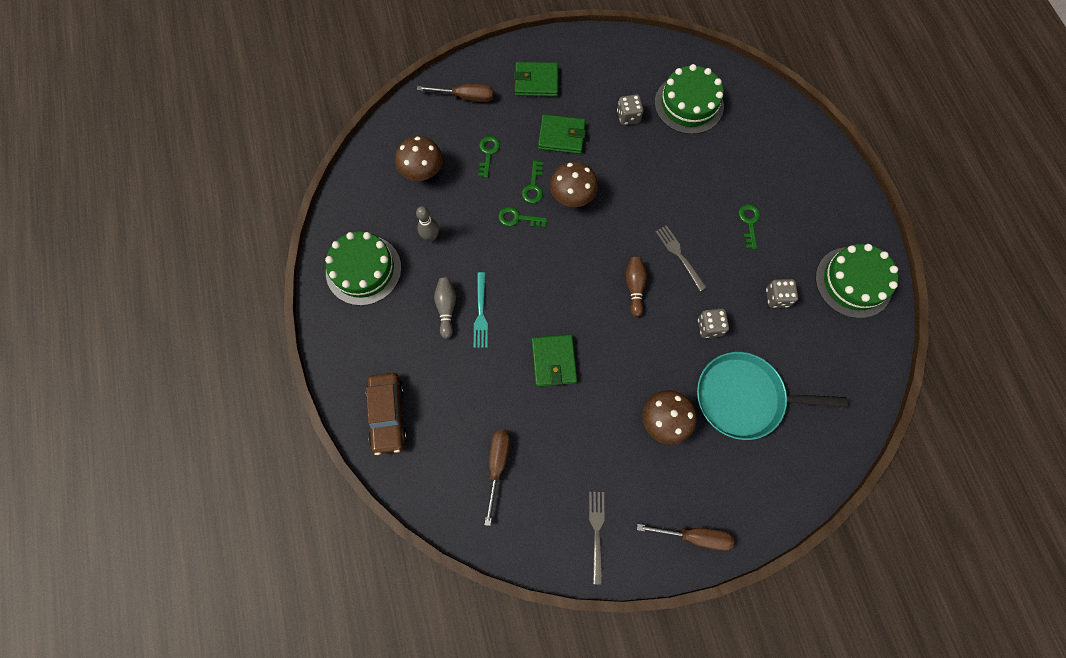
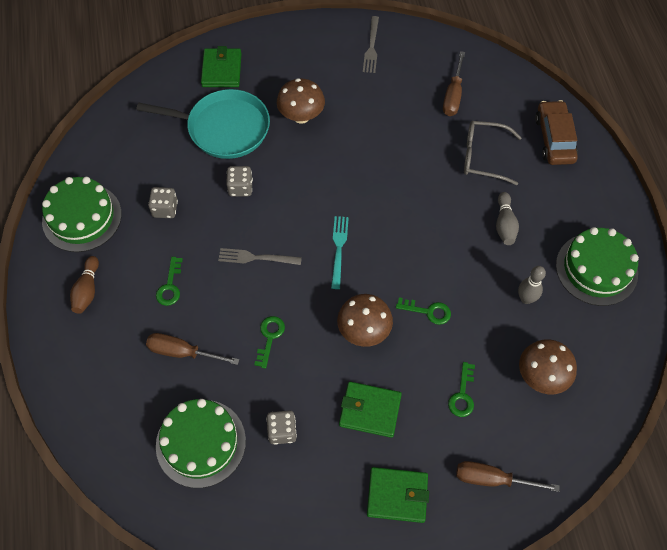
camera: 175 degrees left, 10 degrees down
(465, 385) = (483, 157): none -> grey glasses
(481, 314) = (469, 217): turquoise fork -> turquoise fork (338, 248)
(533, 186) = (408, 348): green key -> green key (269, 337)
(554, 361) = (398, 170): green wallet -> green wallet (221, 70)
(634, 287) = (308, 229): brown bowling pin -> brown bowling pin (87, 290)
(679, 255) = (255, 258): grey fork -> grey fork turned 120 degrees clockwise
(694, 536) = (292, 39): brown screwdriver -> brown screwdriver (182, 352)

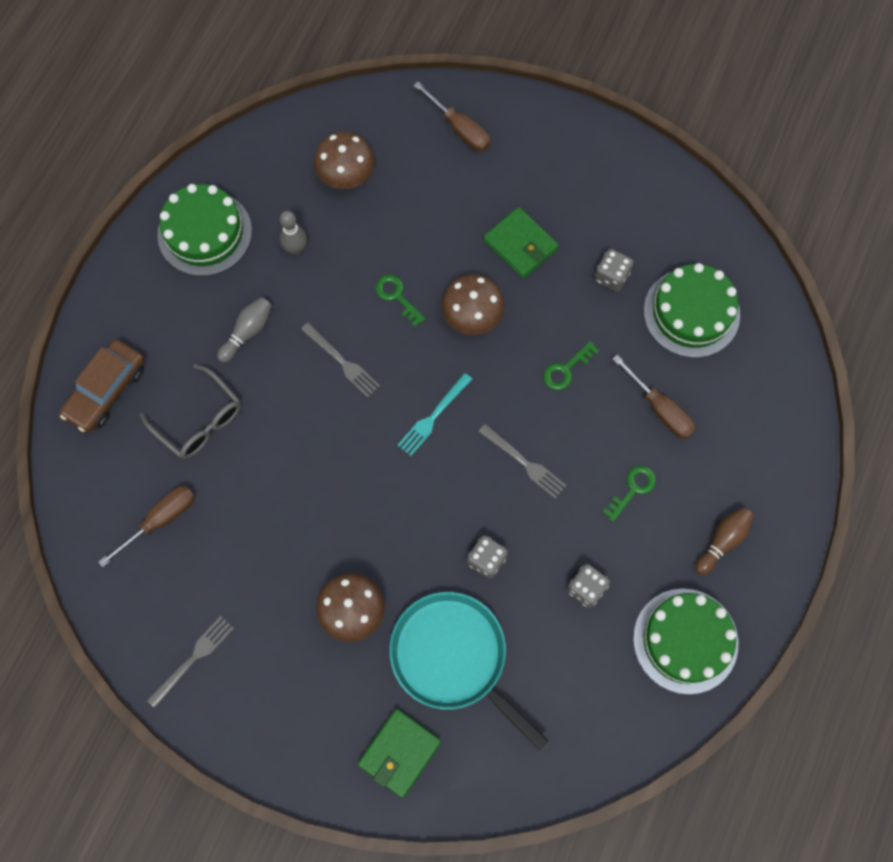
camera: 145 degrees left, 10 degrees up
(397, 495) = (548, 166): green wallet -> none
(426, 245) = (343, 362): none -> grey fork
(462, 395) = (428, 206): green key -> none

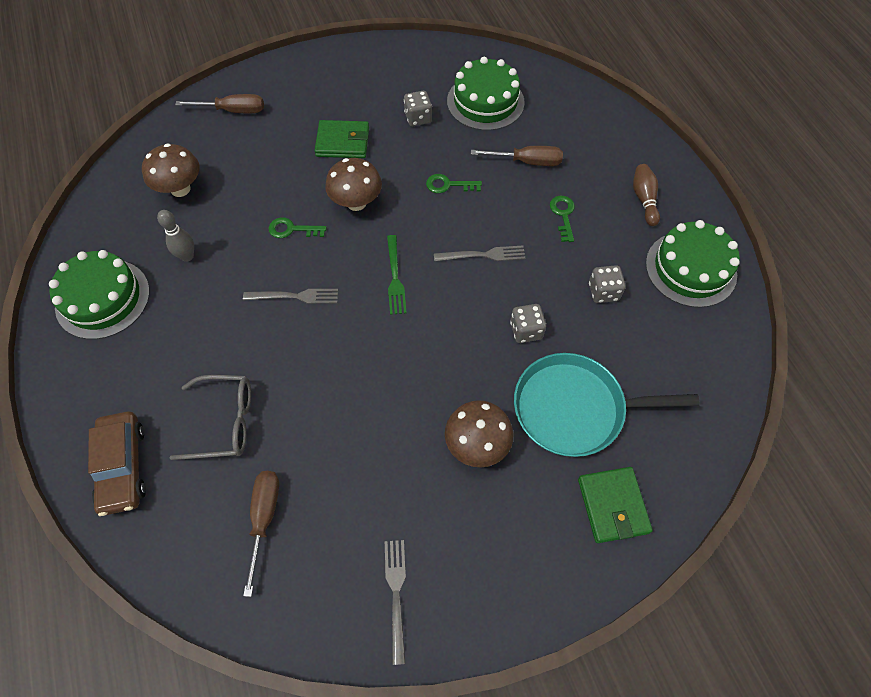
camera: 45 degrees left, 10 degrees down
(248, 332) = (203, 334): grey bowling pin -> none
(433, 417) = (395, 278): turquoise fork -> green fork
(566, 369) = (448, 185): green key -> green key turned 90 degrees clockwise

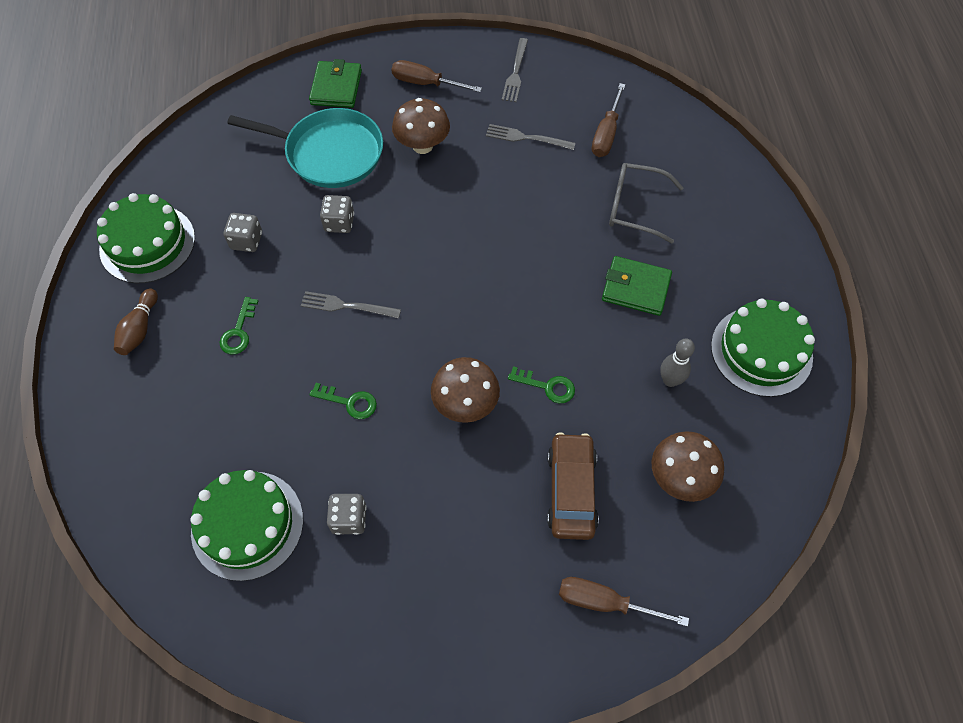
camera: 165 degrees left, 0 degrees up
(123, 467) = (723, 192): brown car -> brown car (571, 490)
(296, 296) = (554, 306): grey fork -> grey fork (525, 138)
(343, 142) = (461, 502): green wallet -> green wallet (635, 288)
(395, 278) = (447, 302): green fork -> none
(527, 162) = (241, 412): brown screwdriver -> brown screwdriver (425, 83)

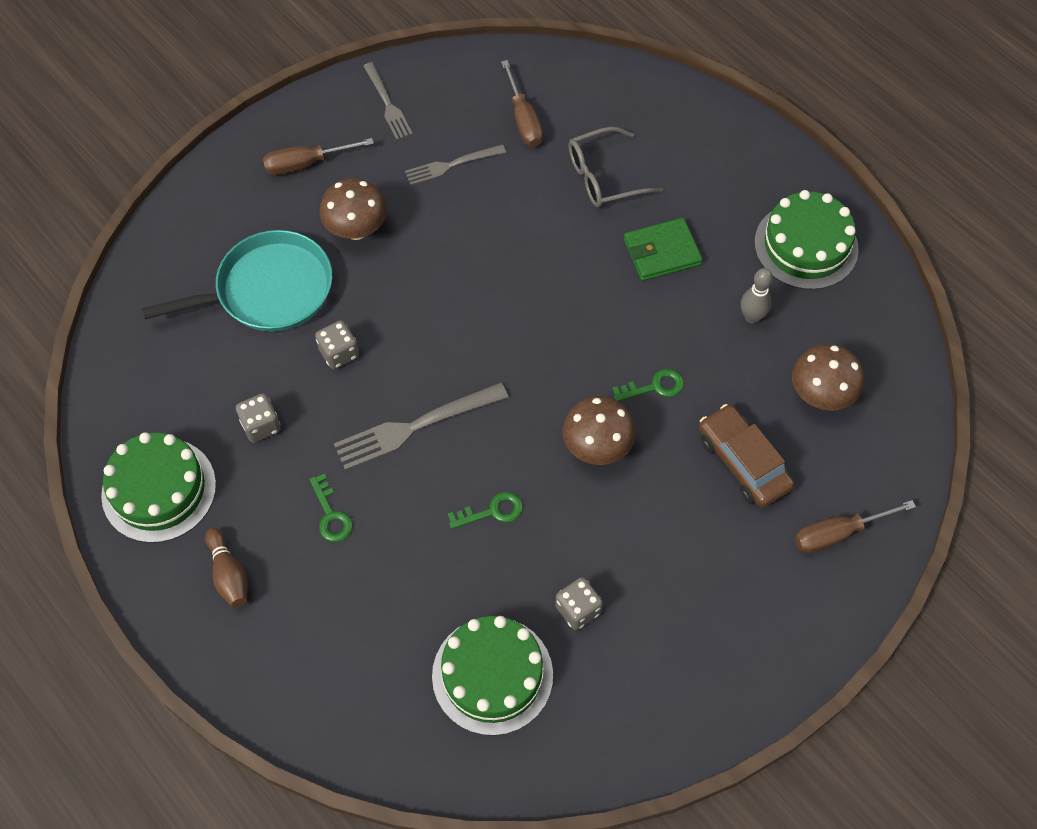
camera: 35 degrees left, 0 degrees up
(336, 87) = (216, 218): green wallet -> none
(345, 306) = (414, 428): grey fork -> grey fork, size x1.58

